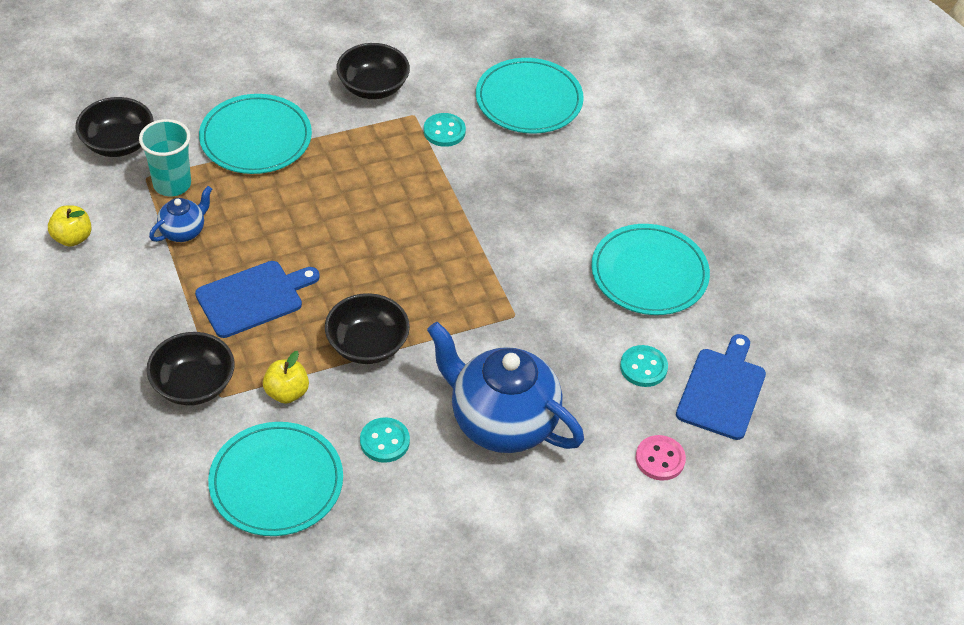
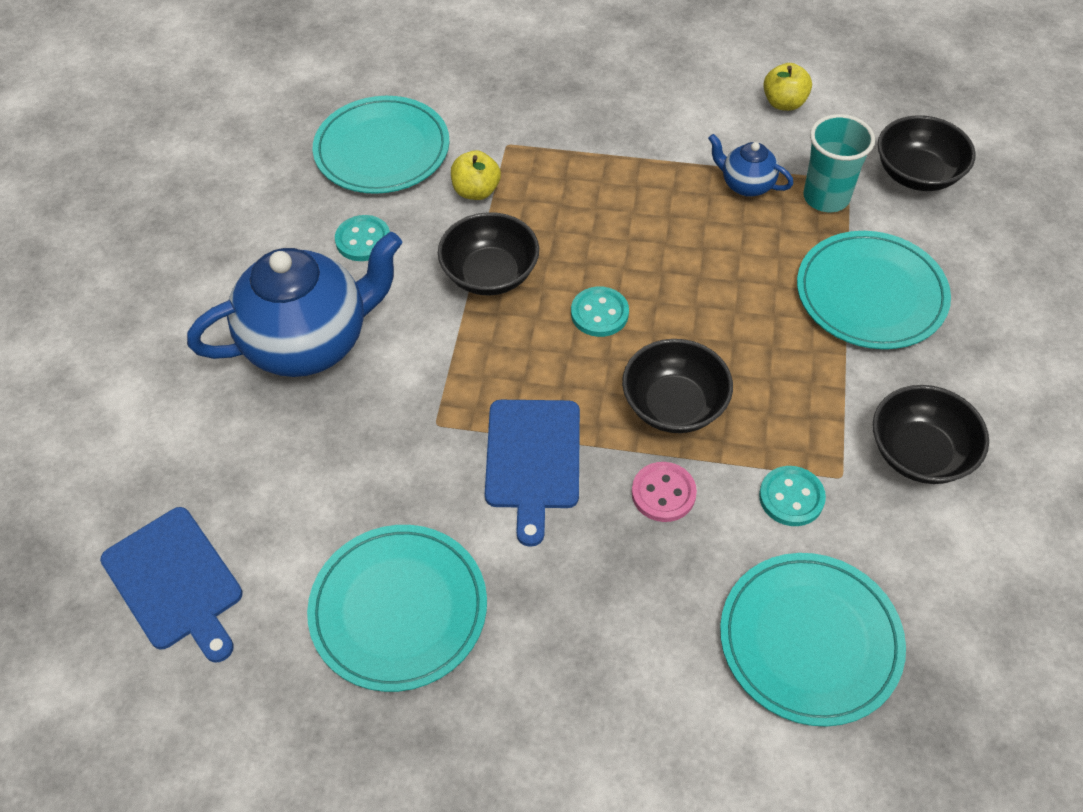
camera: 125 degrees right, 5 degrees up
(183, 231) = (746, 185): blue teapot -> blue teapot turned 135 degrees clockwise
(193, 384) = (534, 131): black bowl -> black bowl (674, 405)
(253, 298) = (616, 208): blue cutting board -> blue cutting board (533, 460)
(643, 367) = (270, 515): turquoise button -> turquoise button (599, 313)
(660, 459) = (149, 461): pink button -> pink button (663, 493)

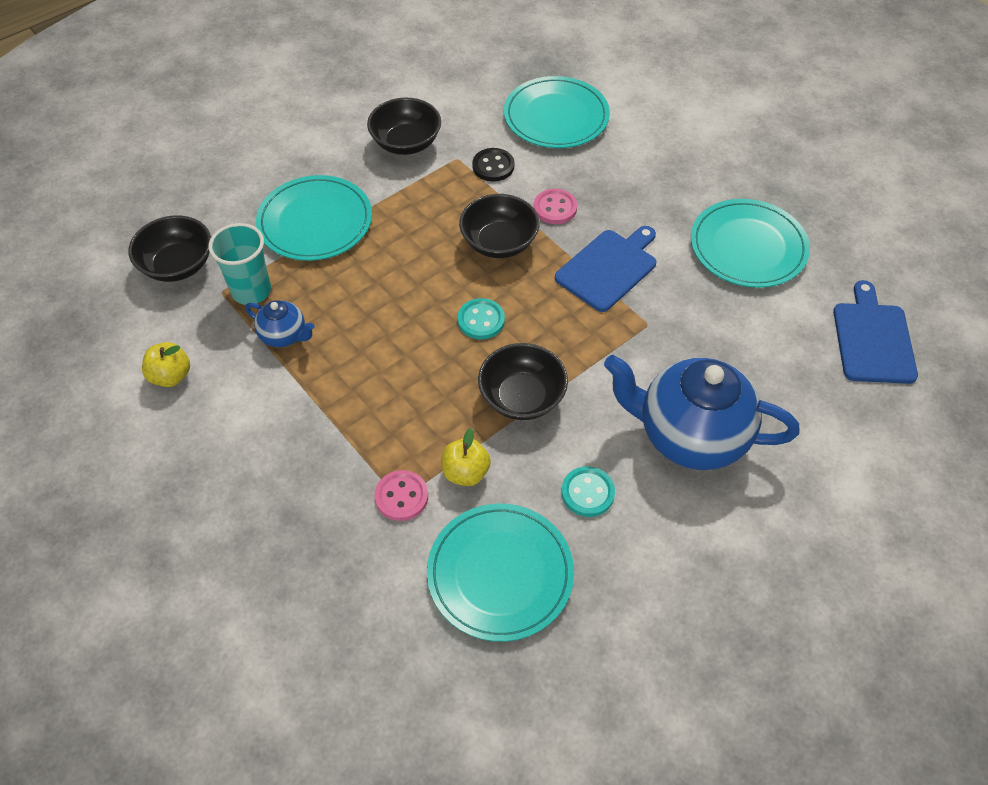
camera: 140 degrees left, 0 degrees up
(507, 146) = (401, 496): none -> pink button
(746, 185) = (284, 336): blue teapot -> blue teapot turned 45 degrees counterclockwise
(791, 497) = (493, 166): turquoise button -> black button

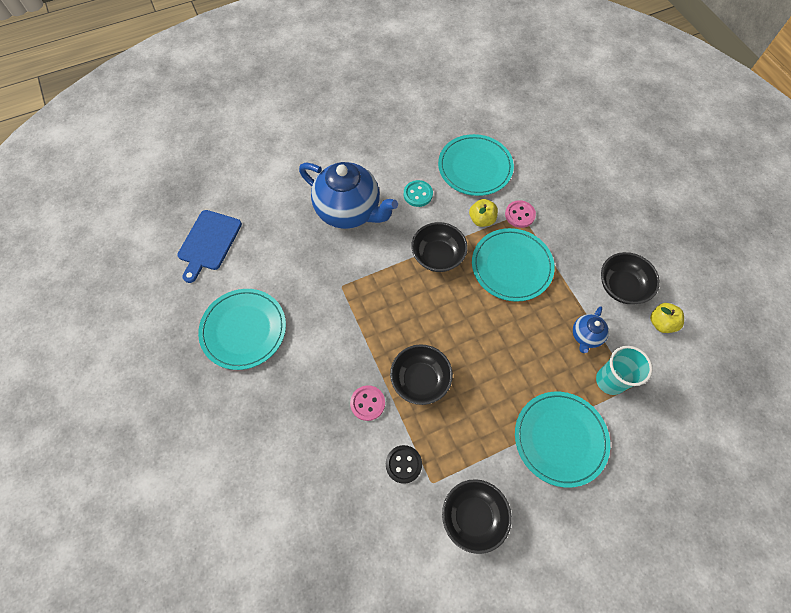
camera: 165 degrees left, 10 degrees up
(178, 265) = (668, 421): black bowl -> black bowl (622, 286)
(284, 336) = (585, 336): blue teapot -> blue teapot turned 105 degrees counterclockwise
(481, 320) = (450, 316): turquoise button -> none
(556, 116) = (329, 515): turquoise plate -> turquoise plate (511, 266)
(608, 268) = (349, 336): blue cutting board -> none

